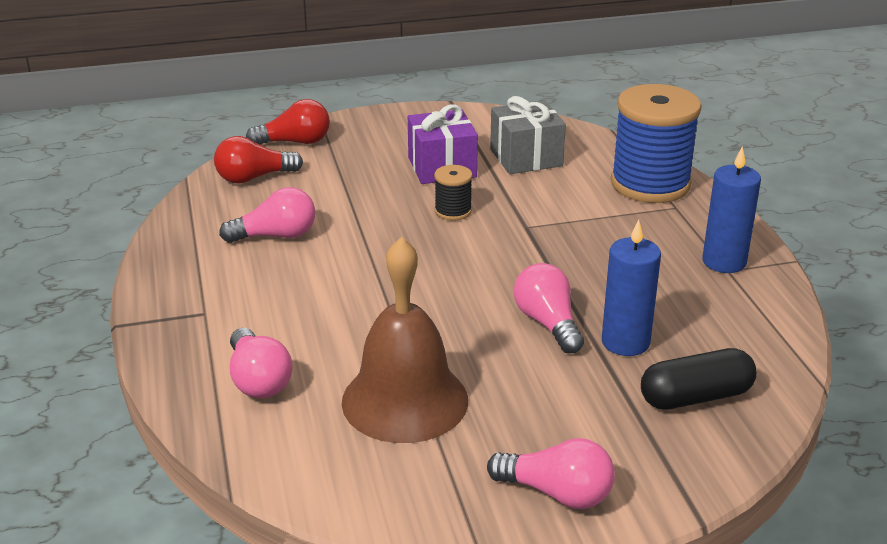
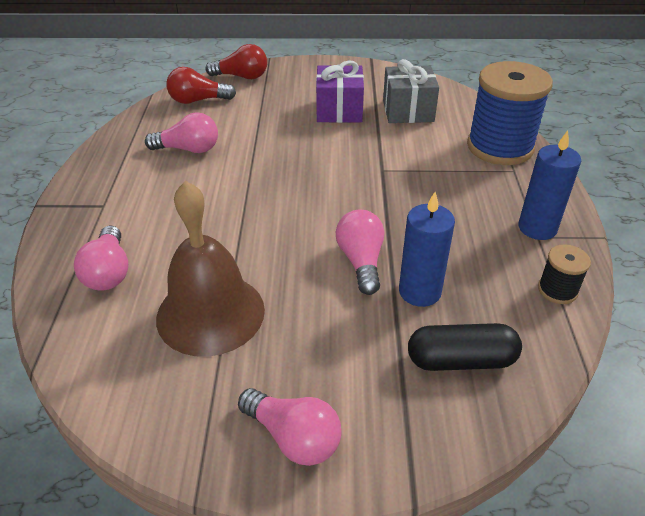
camera: 15 degrees right, 10 degrees up
(453, 211) = (330, 148): black spool -> black spool (557, 290)

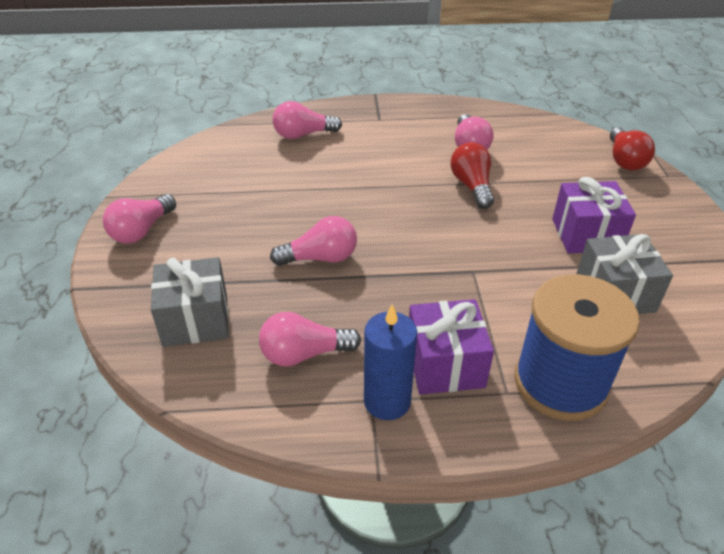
camera: 85 degrees right, 0 degrees up
(198, 100) = (558, 140): red light bulb -> red light bulb (472, 186)
(210, 313) = (259, 183): brown bell -> none
(419, 291) = (280, 296): blue candle -> none
(461, 360) = (195, 319): black capsule -> grey gift
(492, 195) = (445, 364): none -> purple gift
(495, 275) = (304, 354): none -> pink light bulb
(557, 290) = (280, 404): black spool -> none

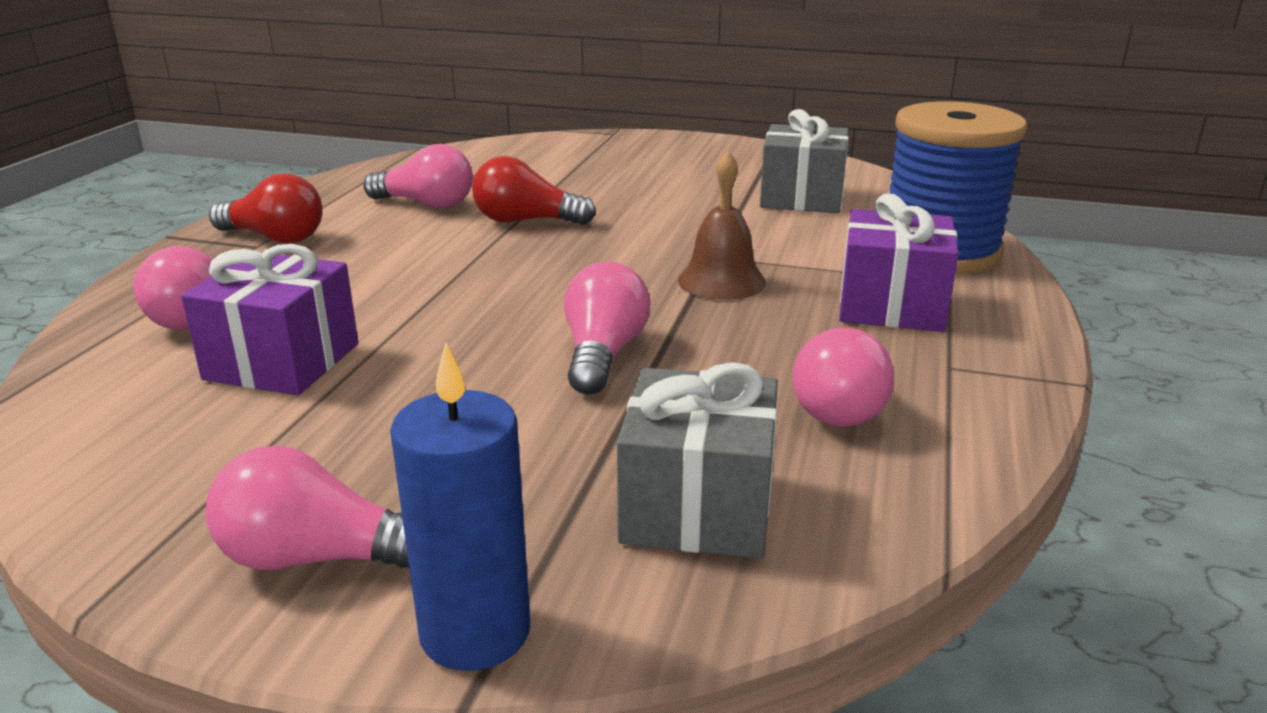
camera: 70 degrees left, 15 degrees down
(142, 230) = (318, 558): pink light bulb -> pink light bulb turned 135 degrees clockwise
(387, 401) = (954, 355): blue candle -> blue candle (475, 631)
(436, 281) = (721, 281): none -> brown bell
(586, 235) = (688, 187): purple gift -> purple gift (282, 361)
(624, 160) = (563, 142): red light bulb -> red light bulb (275, 238)

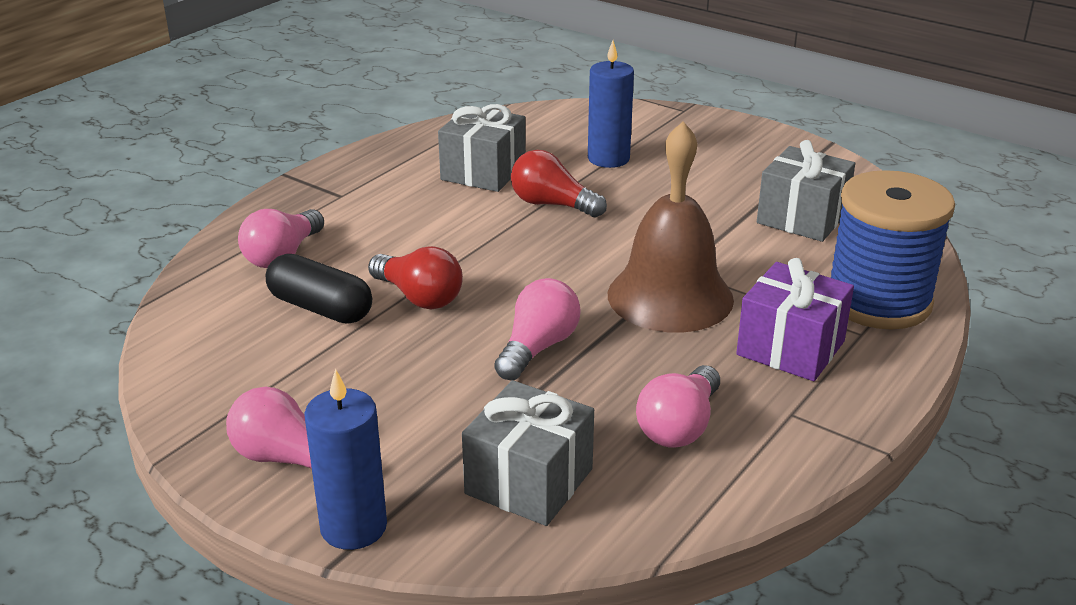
camera: 20 degrees right, 5 degrees up
(275, 238) = (357, 189): red light bulb -> red light bulb (419, 297)
(282, 361) = (320, 308): purple gift -> black capsule
(426, 204) = (483, 172): pink light bulb -> grey gift
(562, 177) = (608, 159): none -> blue candle
(721, 281) = (670, 296): brown bell -> brown bell, size x1.74

